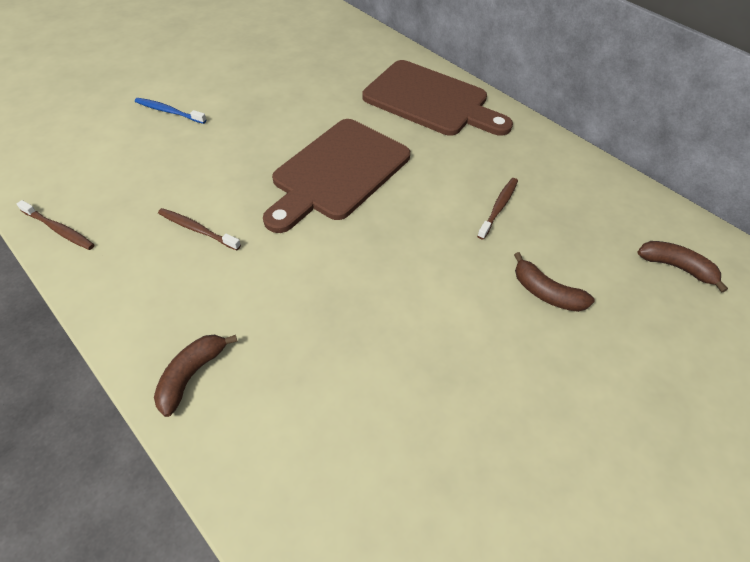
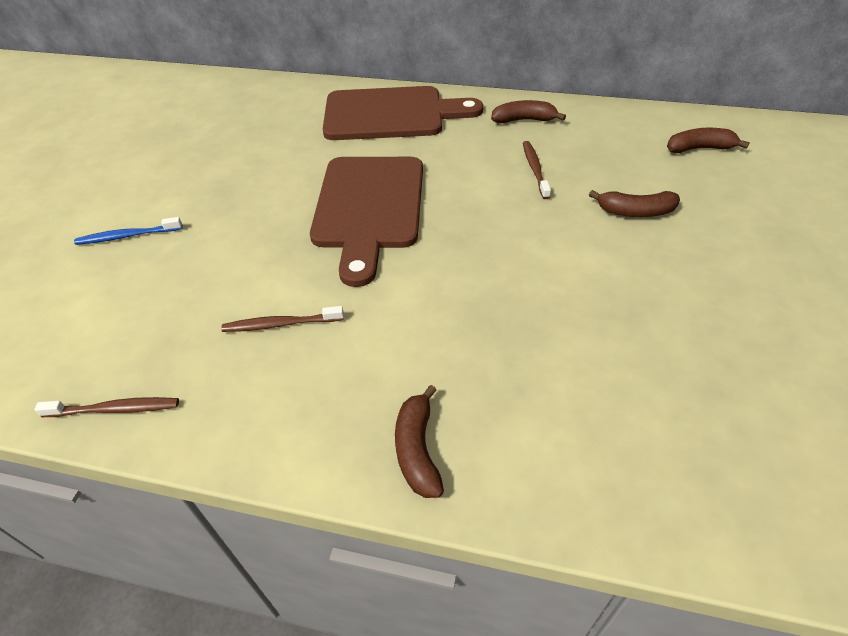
camera: 30 degrees left, 5 degrees down
(536, 158) = (524, 120): none -> brown banana

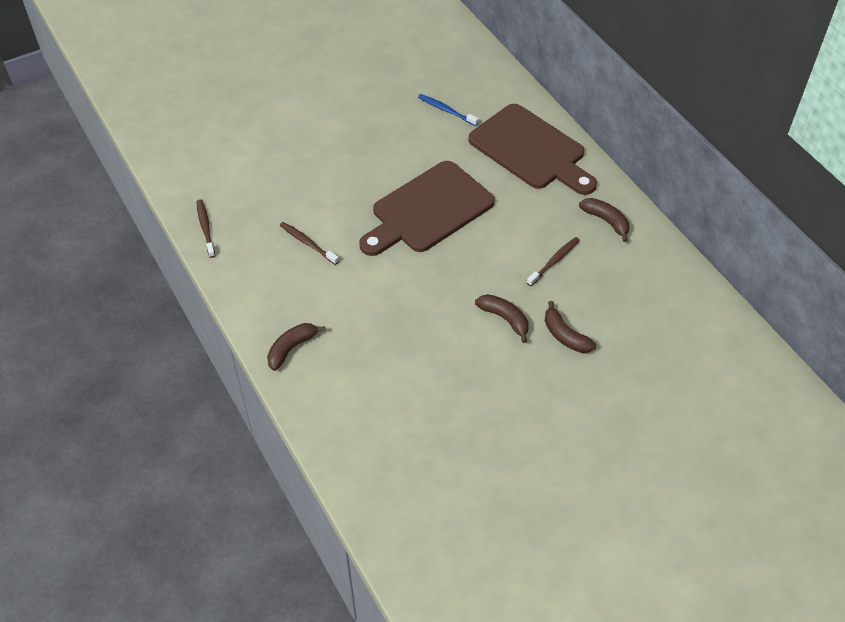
camera: 45 degrees right, 5 degrees up
(115, 409) = (205, 228): brown toothbrush -> brown toothbrush turned 150 degrees counterclockwise
(127, 236) = (296, 131): blue toothbrush -> blue toothbrush (446, 110)
(699, 148) = (682, 333): brown banana -> brown banana (504, 319)

